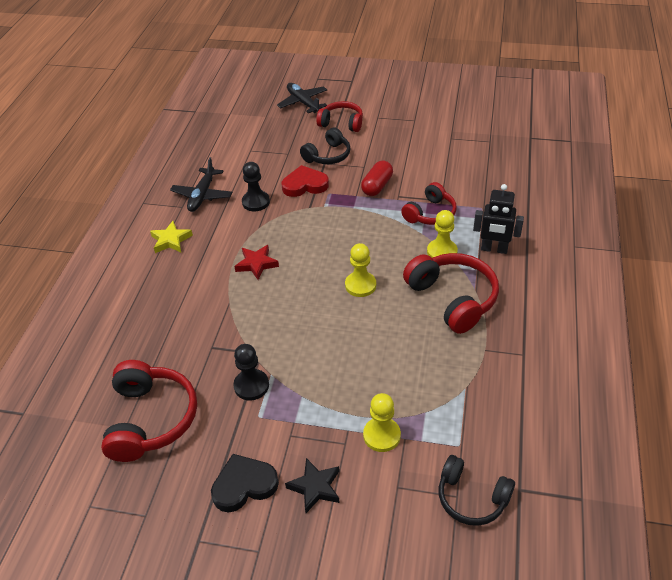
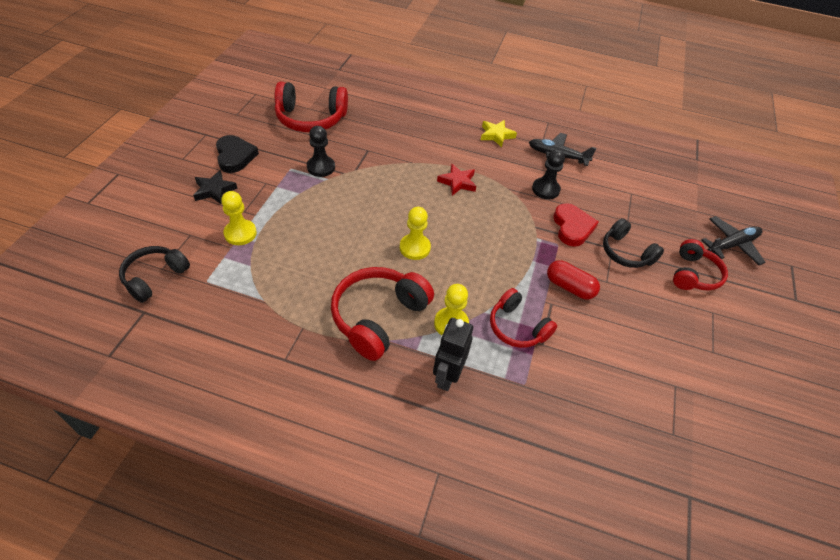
camera: 90 degrees right, 5 degrees up
(453, 299) = (378, 317): red headphones -> red headphones turned 150 degrees clockwise

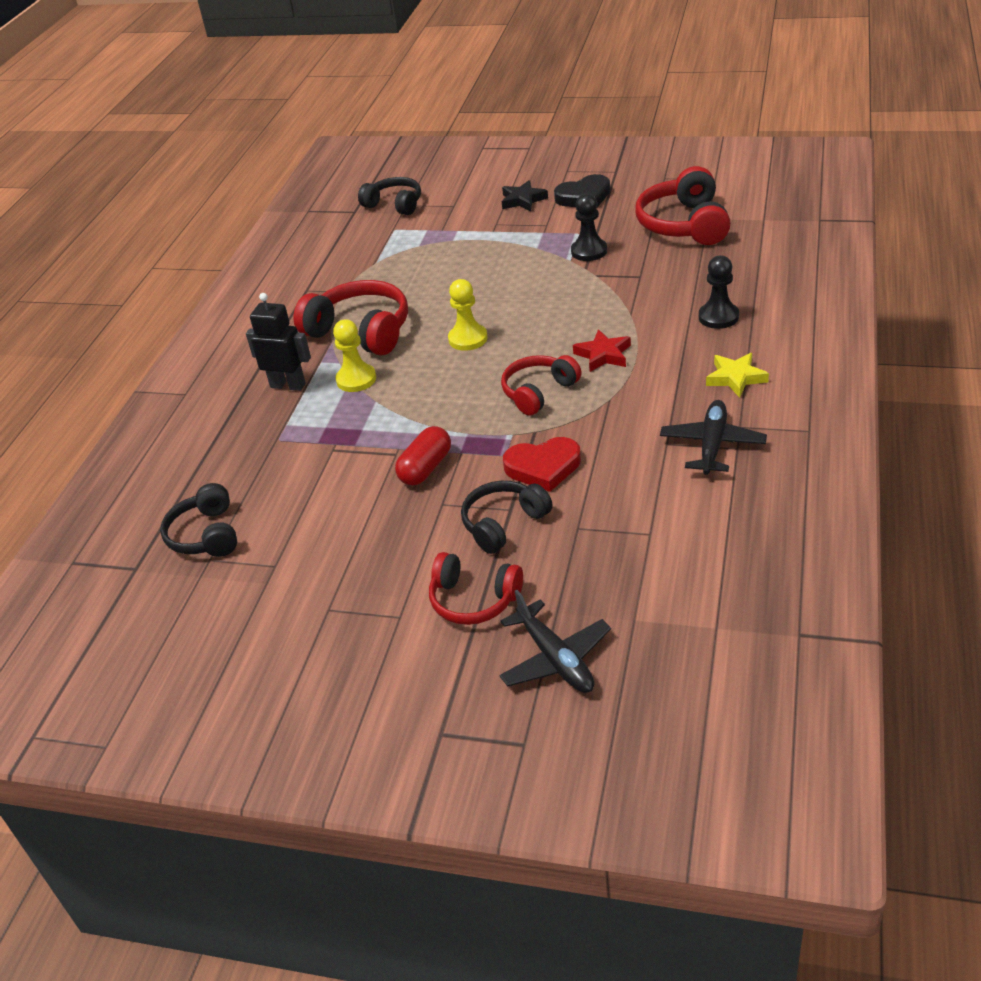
camera: 95 degrees right, 10 degrees down
(240, 233) = (462, 230): yellow pawn -> none
(517, 327) = (355, 428): red headphones -> red headphones (538, 392)
(545, 189) = (620, 437): black pawn -> black pawn (718, 317)
(645, 438) = (206, 535): none -> black headphones

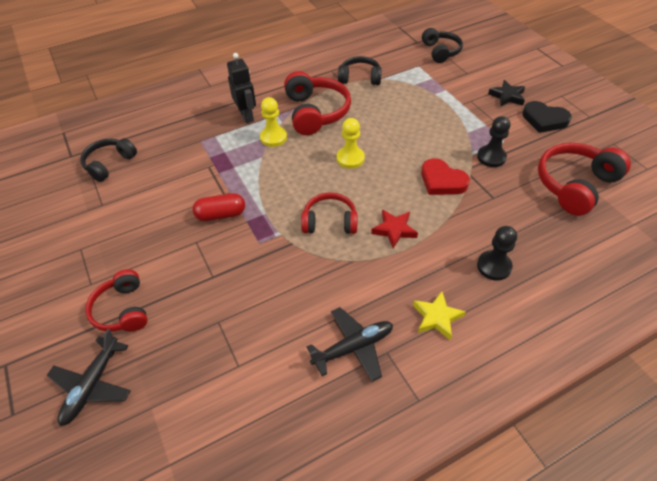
camera: 45 degrees right, 10 degrees up
(503, 523) = (197, 282): black headphones -> black headphones (360, 78)
(543, 467) = (261, 268): red heart -> red heart (442, 181)

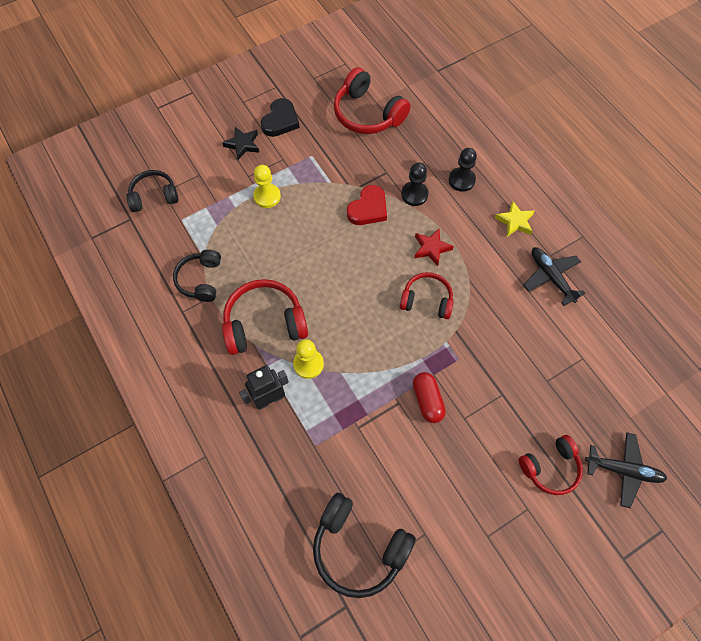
camera: 95 degrees left, 15 degrees up
(109, 164) = (359, 548): black headphones -> black headphones, size x1.55
(330, 221) = (427, 300): red headphones -> red headphones turned 105 degrees clockwise
(350, 158) = (340, 285): yellow pawn -> yellow pawn (267, 196)
(491, 157) = (334, 168): black pawn -> black pawn (414, 194)

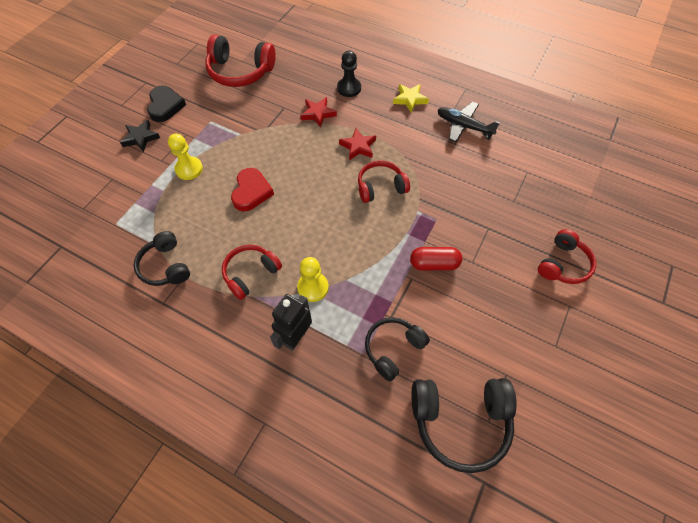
camera: 30 degrees left, 5 degrees down
(154, 196) = (75, 216): black headphones -> black headphones (393, 349)
(264, 323) = (250, 273): red headphones -> red headphones, size x0.65
(368, 209) = (286, 140): red heart -> red heart (251, 192)
(414, 194) = (318, 114): black pawn -> red star
(427, 400) = (434, 264): red capsule -> red capsule turned 45 degrees counterclockwise
(623, 470) = (615, 237): black plane -> none

